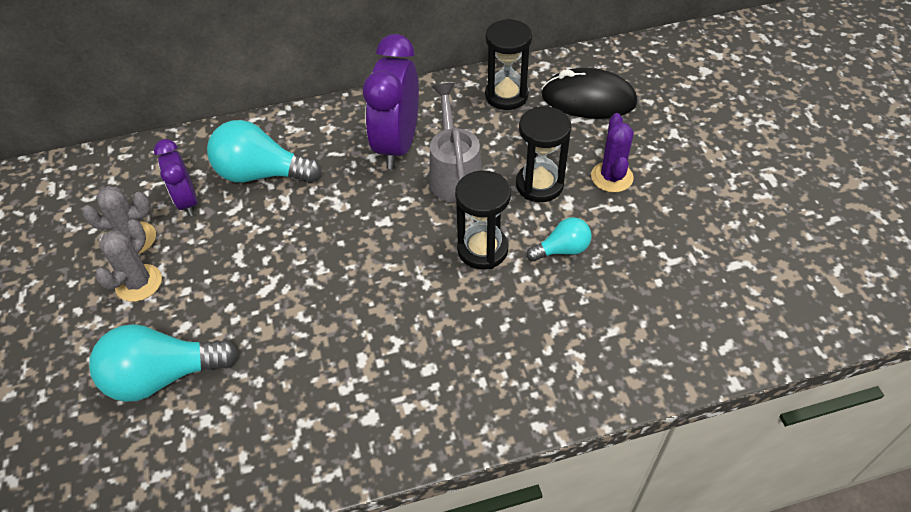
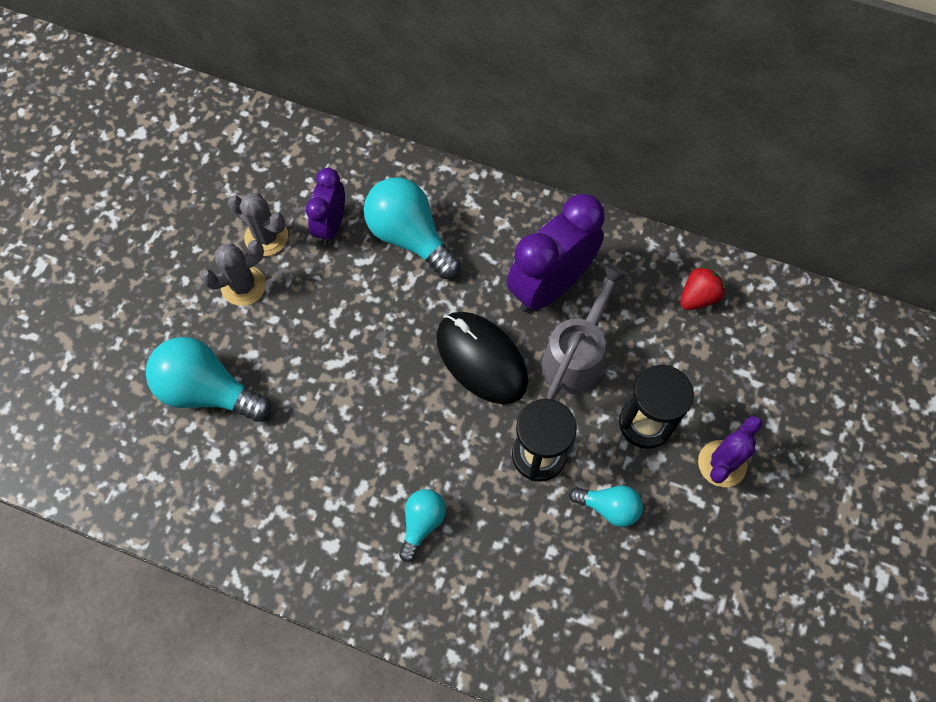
camera: 35 degrees right, 15 degrees up
(433, 351) = (422, 523): none -> turquoise light bulb
(506, 96) = (698, 297): black hourglass -> red strawberry
(588, 99) = (777, 357): black mouse -> black mouse (481, 359)

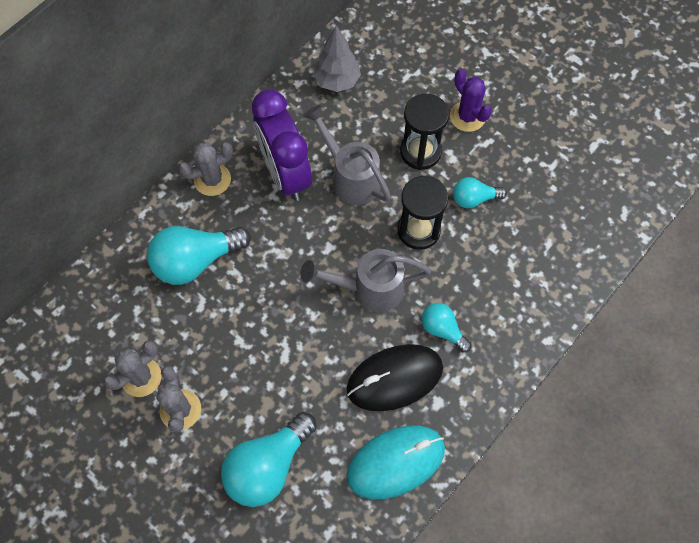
camera: 70 degrees left, 0 degrees up
(248, 521) = (396, 462): none -> turquoise mouse
(331, 226) = (155, 320): purple clock -> none
(443, 424) = (369, 289): none -> grey watering can
(481, 359) = (326, 243): black mouse -> black mouse (394, 378)
(511, 216) = (212, 179): none -> grey cactus
(608, 507) = (474, 199): turquoise light bulb -> turquoise light bulb turned 135 degrees counterclockwise
(698, 297) = (337, 81): red strawberry -> grey tree

